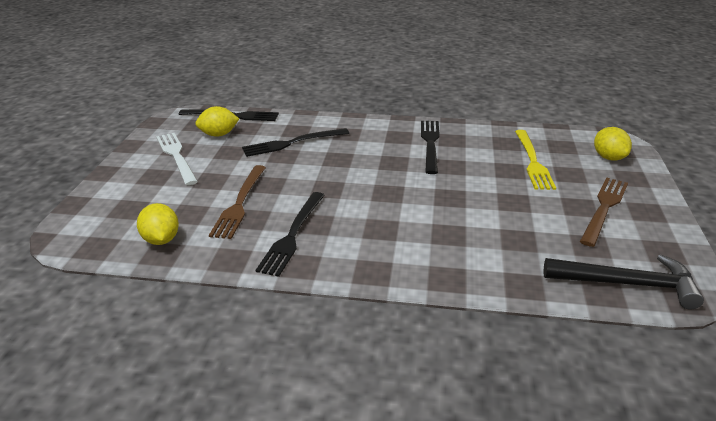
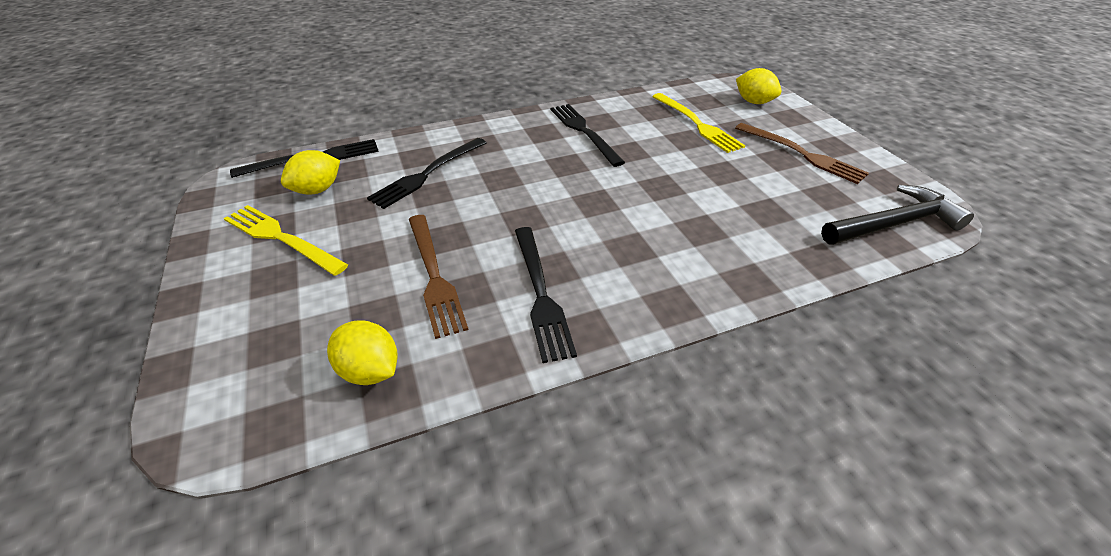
camera: 30 degrees left, 10 degrees up
(176, 156) = (282, 238): white fork -> yellow fork
(604, 208) = (801, 154): brown fork -> brown fork turned 135 degrees clockwise

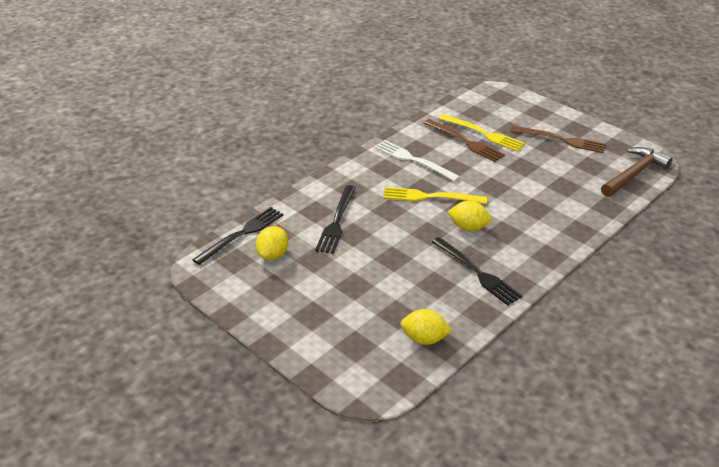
camera: 25 degrees left, 5 degrees down
(282, 238) = (288, 292): yellow fork -> yellow fork (430, 197)
(434, 275) = (408, 282): brown fork -> brown fork (465, 141)
(584, 132) = (414, 160): black fork -> white fork
(754, 102) = (508, 105): yellow lemon -> yellow lemon (468, 227)
(893, 223) = (634, 174): black hammer -> brown hammer

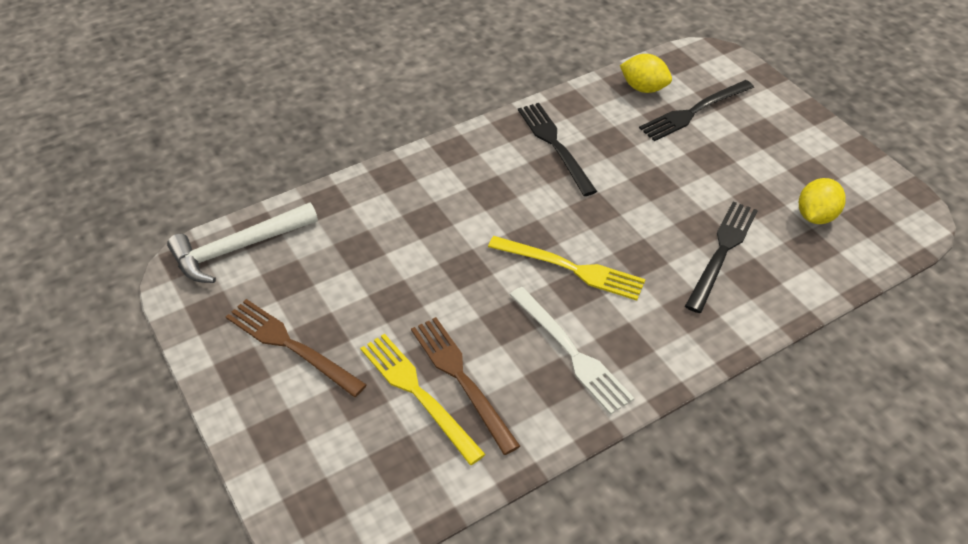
camera: 165 degrees left, 10 degrees up
(241, 234) = (864, 257): black fork -> black fork (694, 111)
(468, 227) = (537, 206): yellow lemon -> none
(634, 174) = (238, 248): brown hammer -> white hammer

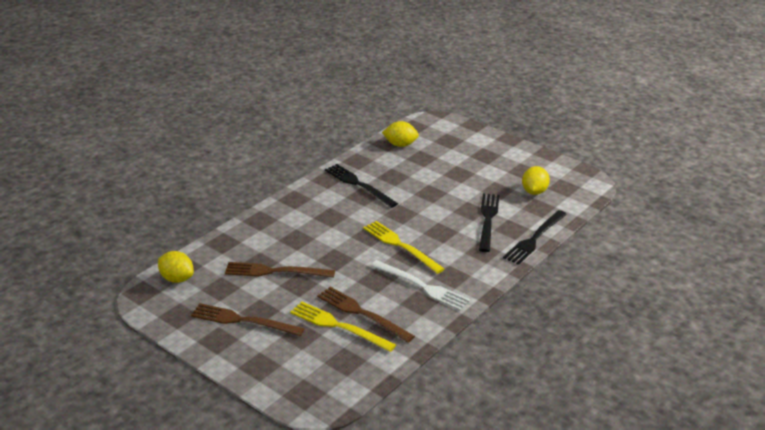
camera: 20 degrees left, 15 degrees down
(238, 248) = (177, 279): white hammer -> yellow lemon
(373, 270) = (275, 271): none -> brown fork
(570, 268) = (401, 246): yellow fork -> yellow fork turned 135 degrees counterclockwise
(694, 111) = (438, 151): black fork -> black fork (534, 238)

